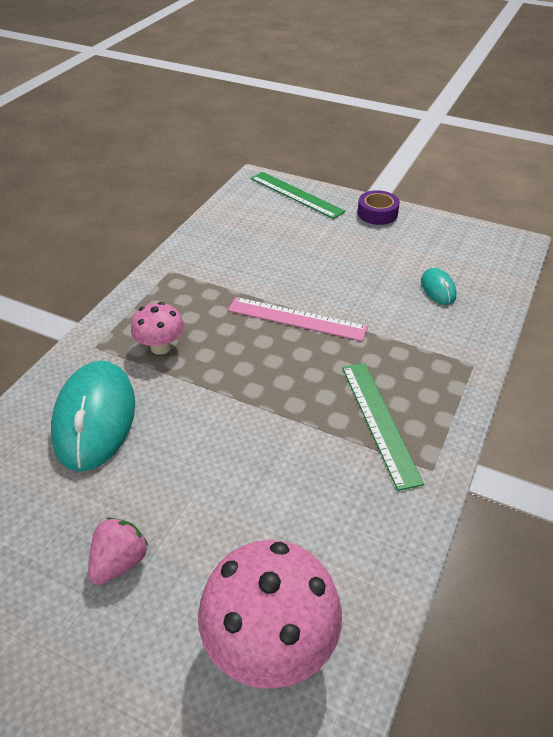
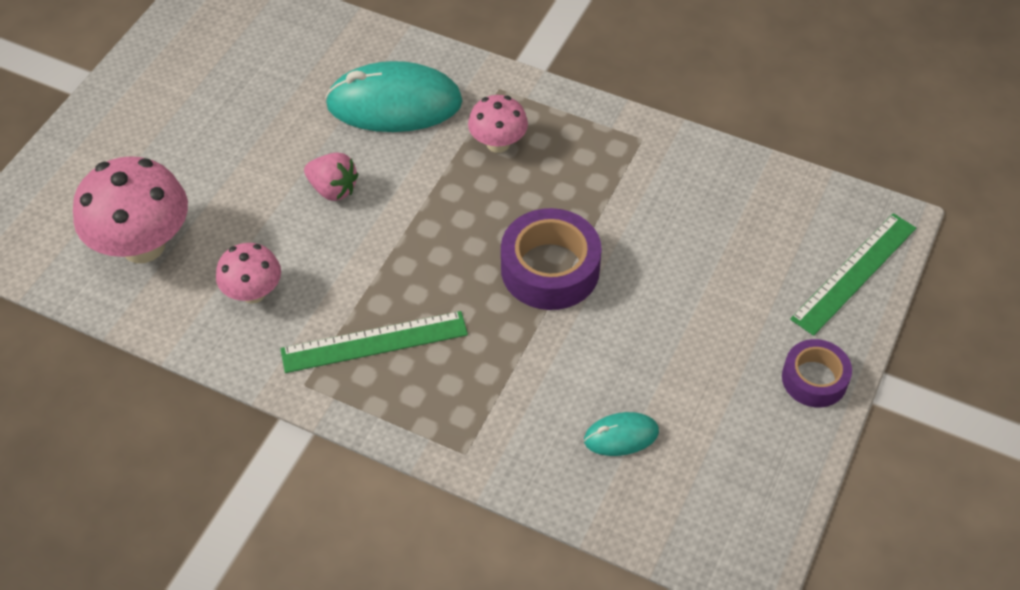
camera: 90 degrees right, 10 degrees up
(119, 562) = (231, 142): pink strawberry -> pink strawberry (333, 189)
(296, 319) = (550, 269): pink ruler -> purple tape
(332, 520) = (253, 293): none -> pink mushroom

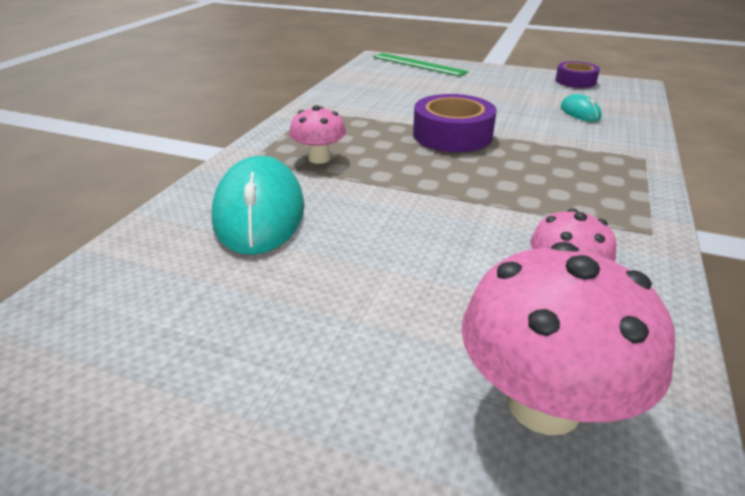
camera: 95 degrees left, 20 degrees down
(333, 189) = (390, 240): pink strawberry -> none
(374, 342) = (574, 200): green ruler -> none
(814, 379) = (498, 72): purple tape -> purple tape (575, 81)

